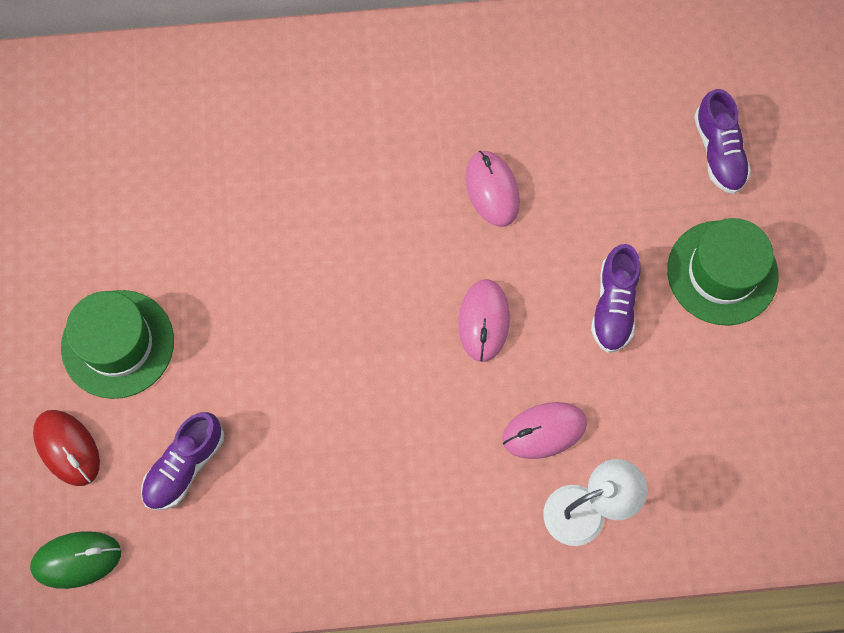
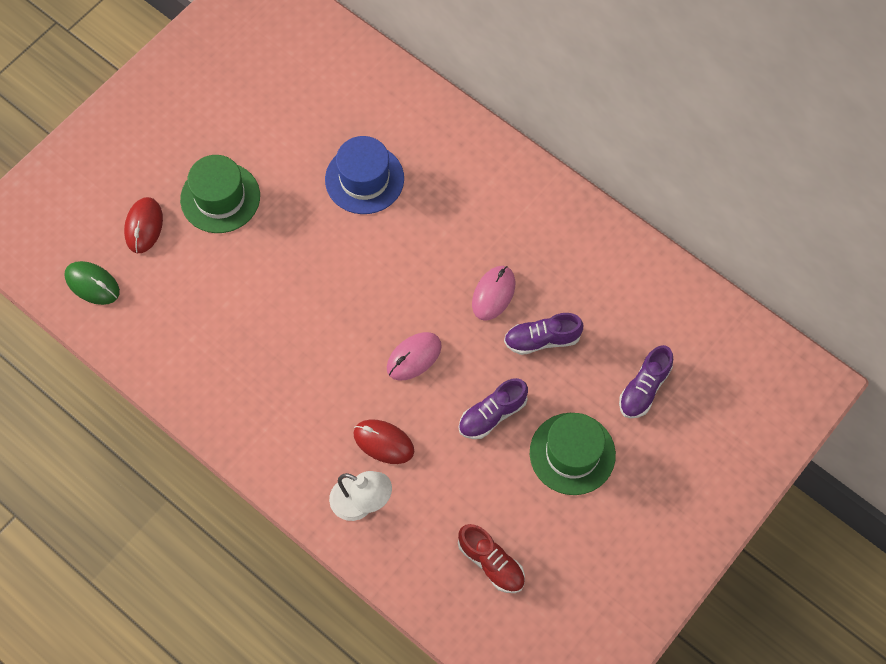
camera: 45 degrees right, 5 degrees down
(184, 466) = (188, 287): purple shoe -> purple shoe (542, 339)
(247, 191) = (364, 179): none -> blue hat
(544, 431) = (383, 442): pink mouse -> red mouse
(761, 446) = (491, 562): none -> red shoe

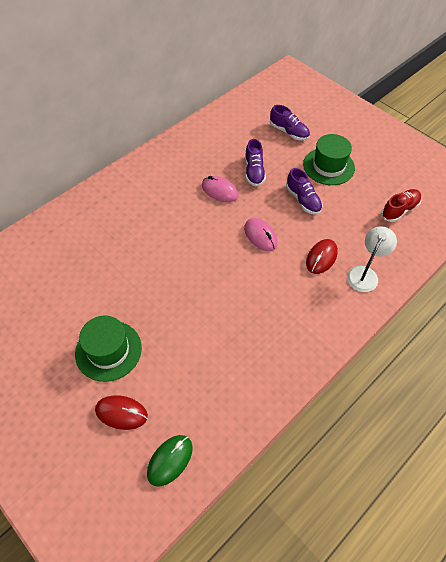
camera: 85 degrees left, 10 degrees down
(364, 179) = (117, 252): blue hat -> none

